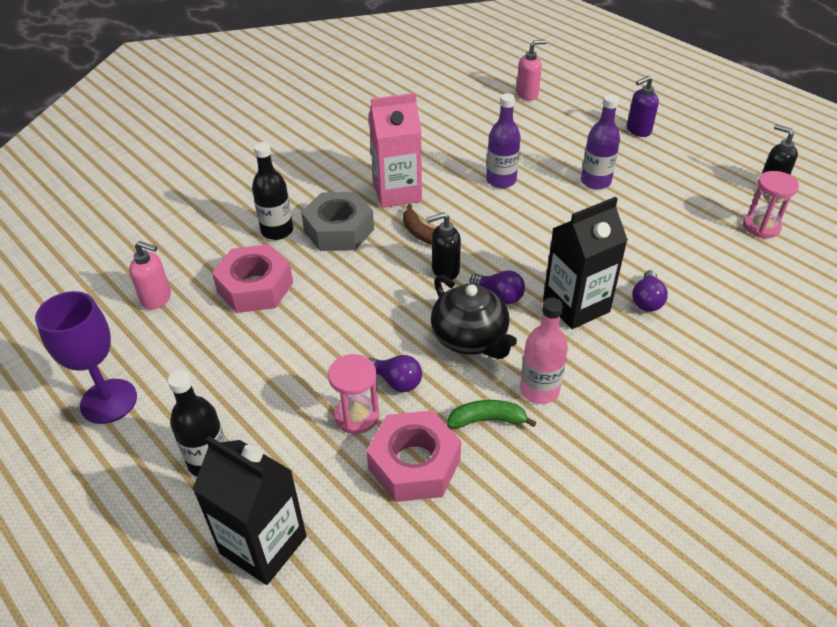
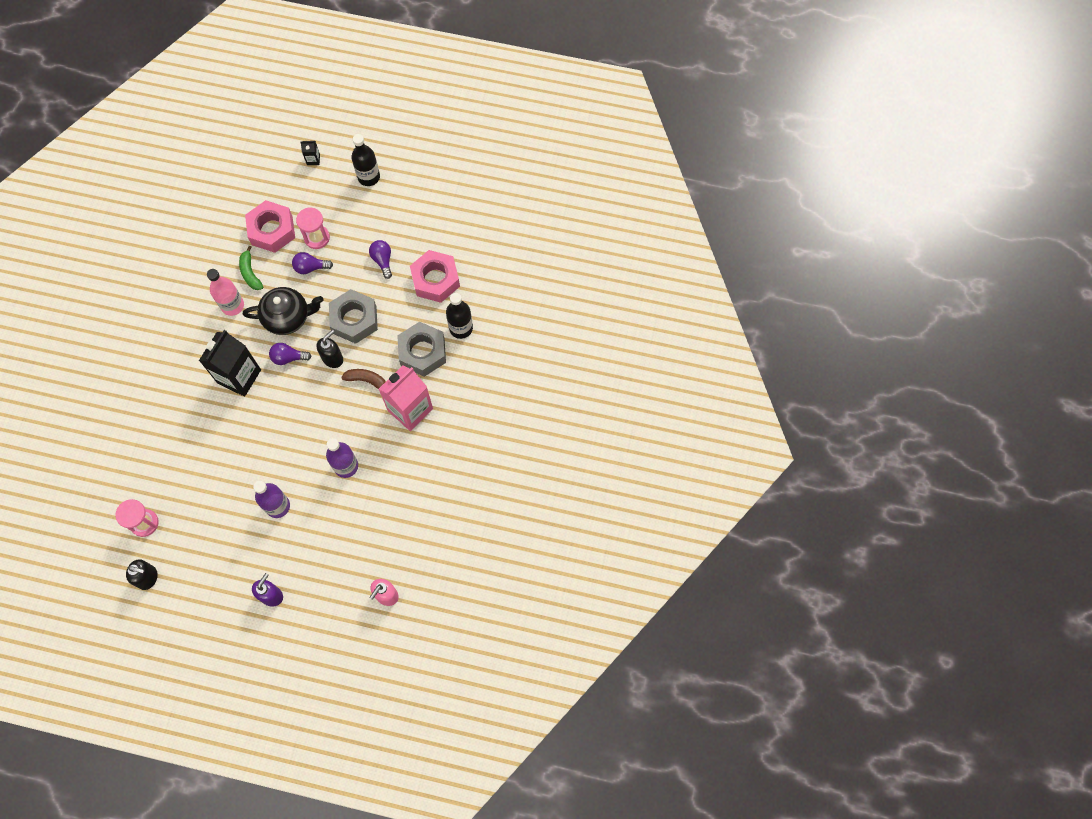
camera: 145 degrees right, 25 degrees up
(109, 401) = (445, 174): purple goblet -> none
(157, 298) = (483, 240): pink soap dispenser -> none
(263, 545) = (313, 159): black carton -> black carton, size x0.42
(388, 295) = (354, 320): none -> grey nut
(470, 338) = (287, 317): black teapot -> black teapot turned 150 degrees clockwise
(487, 420) = (250, 273): green banana -> green banana turned 105 degrees clockwise
(647, 300) = (198, 405): purple light bulb -> purple light bulb (382, 260)

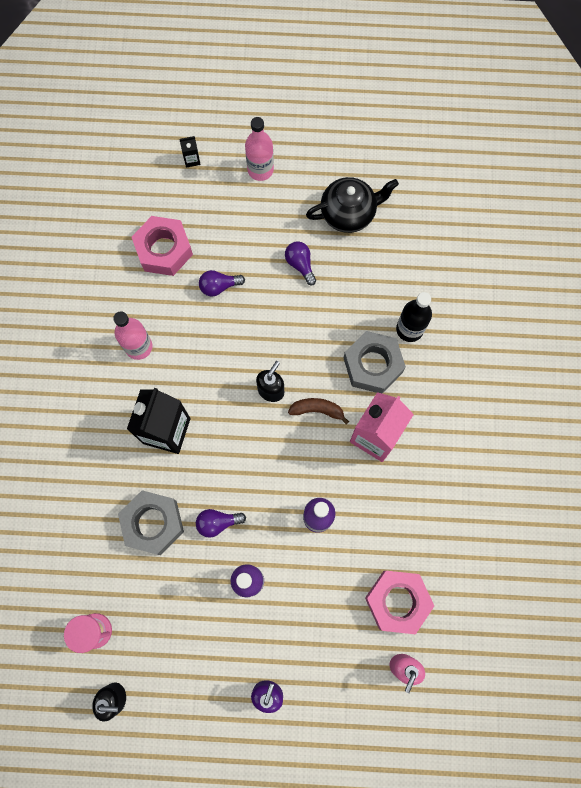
camera: 10 degrees left, 5 degrees up
(250, 273) = (150, 304): green banana -> none
(287, 317) = (206, 350): black teapot -> black teapot (349, 213)
(288, 358) = (219, 398): purple light bulb -> purple light bulb (217, 523)
(317, 238) = (218, 250): pink hourglass -> none
(354, 320) = (284, 340): grey nut -> grey nut (153, 523)
(369, 177) = (260, 170): black bottle -> pink bottle
(435, 280) = (366, 277): pink nut -> pink nut (397, 601)

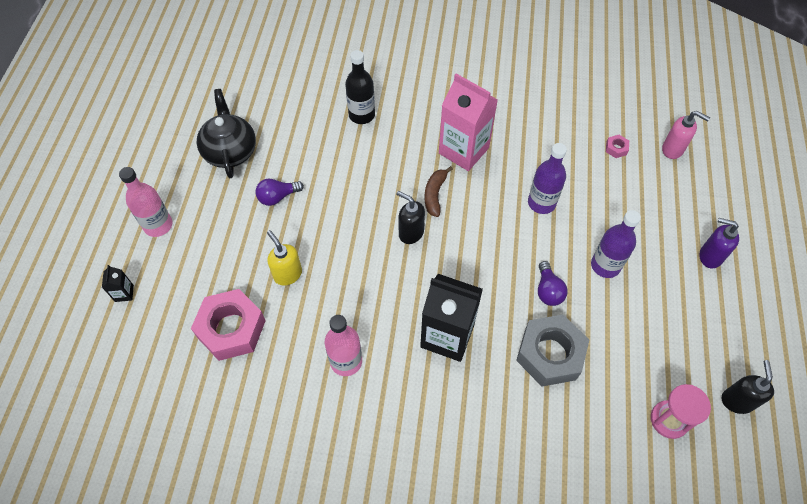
camera: 85 degrees left, 15 degrees down
(219, 286) = (287, 274): purple light bulb -> yellow soap dispenser
(372, 365) = (393, 146): grey nut -> none
(397, 601) = (616, 148): pink nut -> pink nut, size x0.40

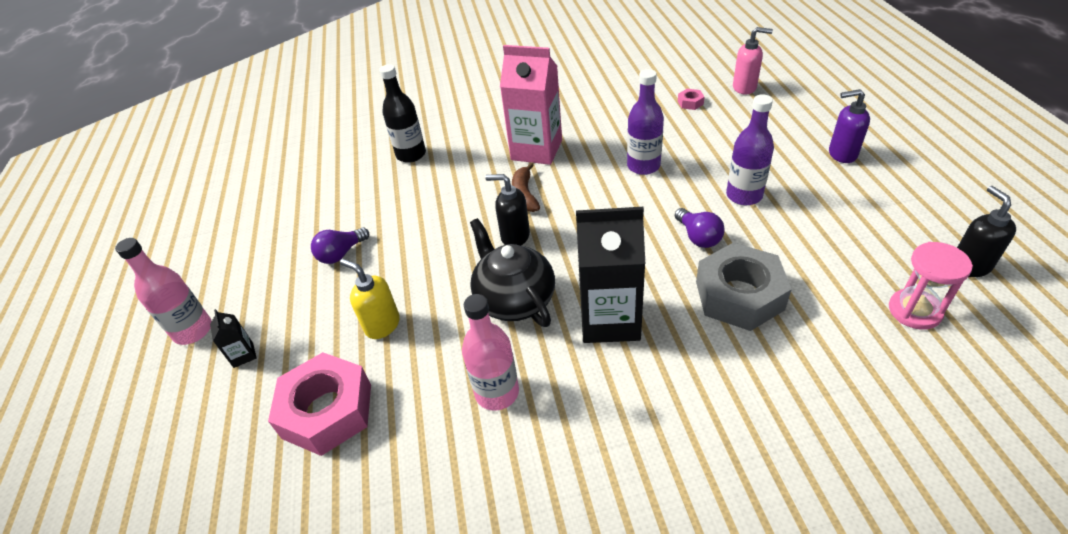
camera: 15 degrees left, 15 degrees down
(124, 293) = (161, 423): black carton -> black carton (243, 355)
(230, 151) = (267, 230): black teapot -> black teapot (514, 299)

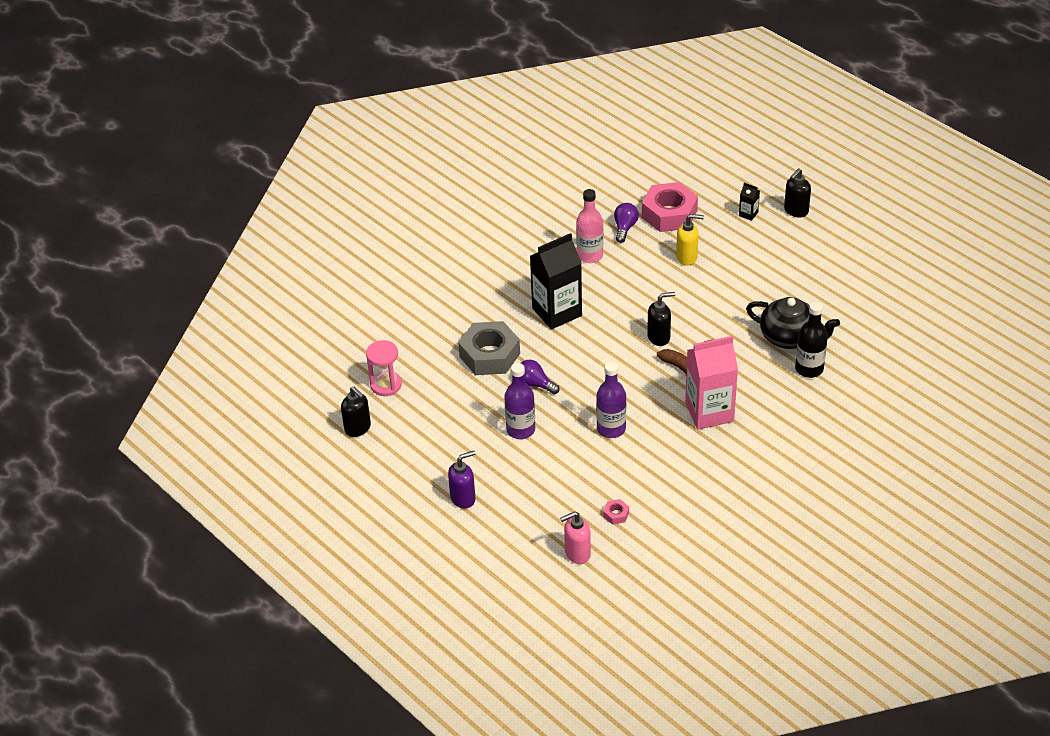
camera: 145 degrees right, 0 degrees up
(193, 331) = (796, 211): pink bottle -> black soap dispenser
(341, 254) = (764, 281): purple light bulb -> purple light bulb (625, 228)
(514, 299) = (622, 300): black teapot -> black teapot (789, 337)

